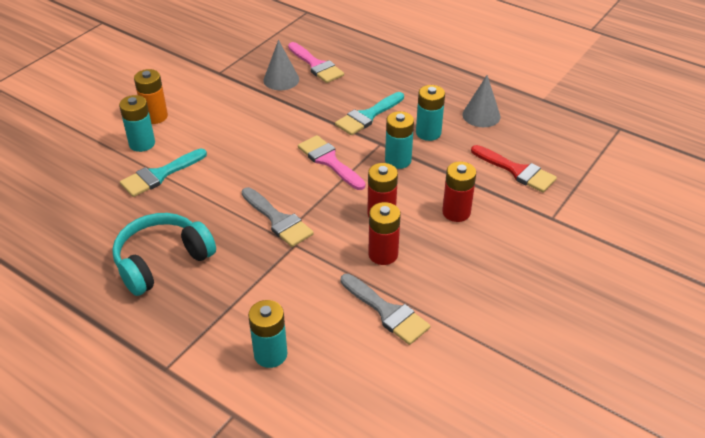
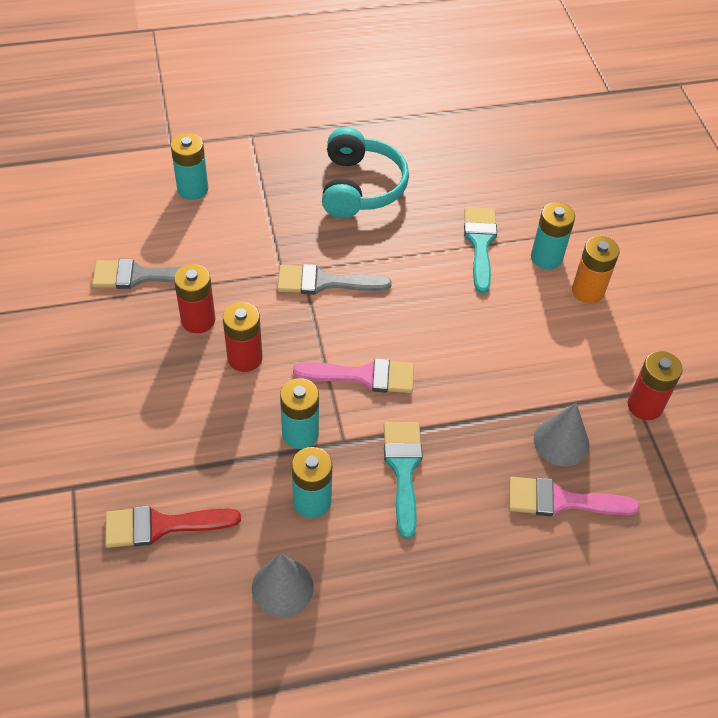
camera: 130 degrees right, 10 degrees up
(456, 212) = (176, 415): red battery -> red battery (645, 405)

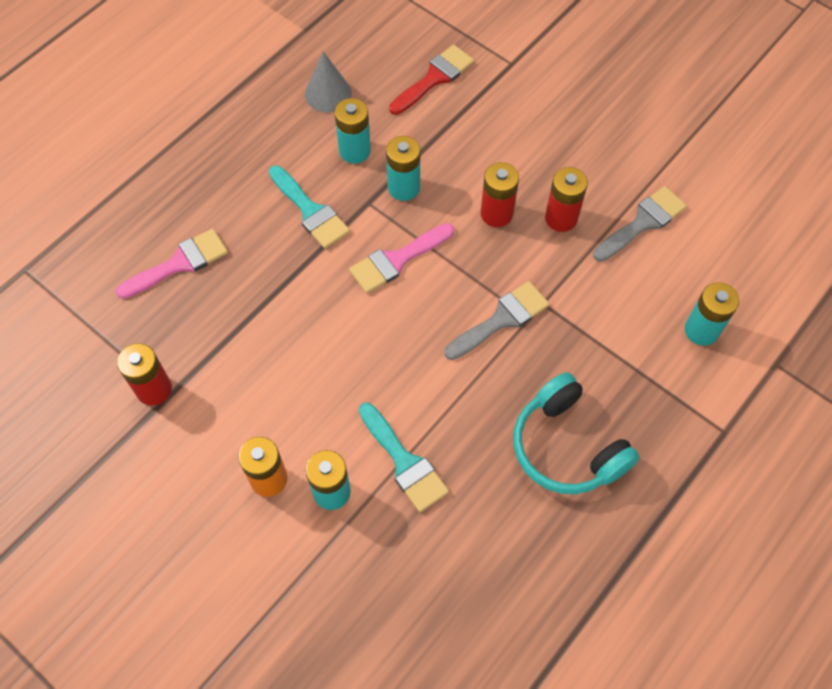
camera: 145 degrees right, 10 degrees up
(561, 442) = (206, 310): grey cone -> none

